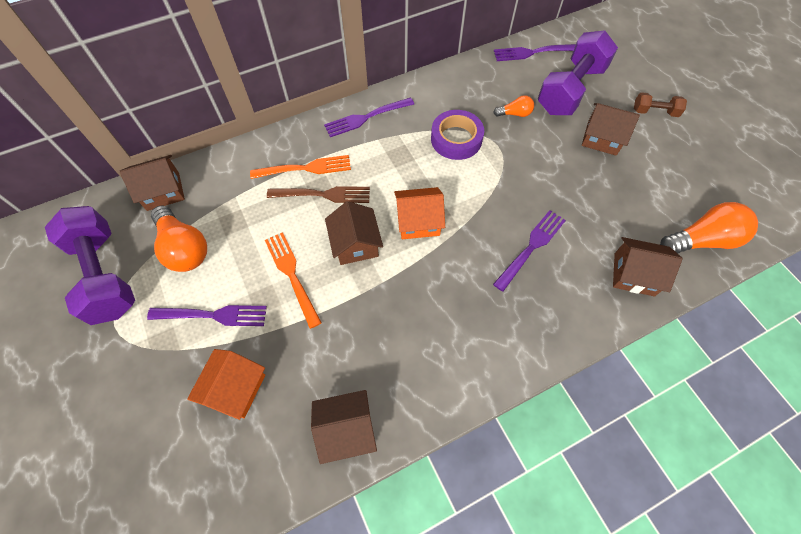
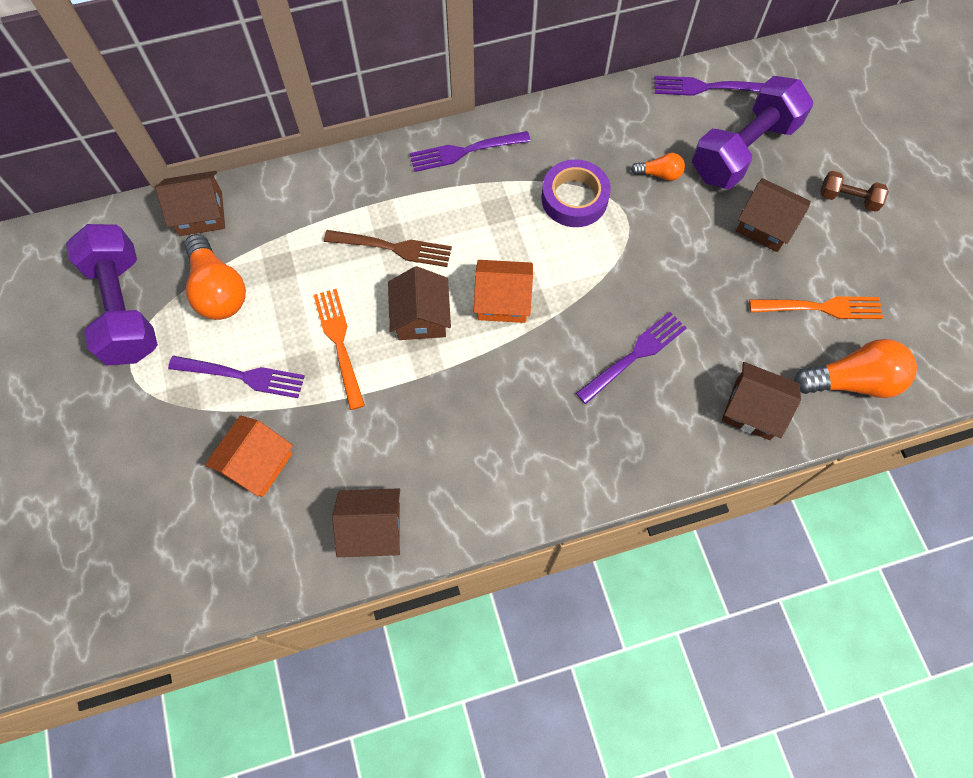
camera: 10 degrees right, 5 degrees up
(305, 168) = (376, 210): orange fork -> orange fork (820, 308)

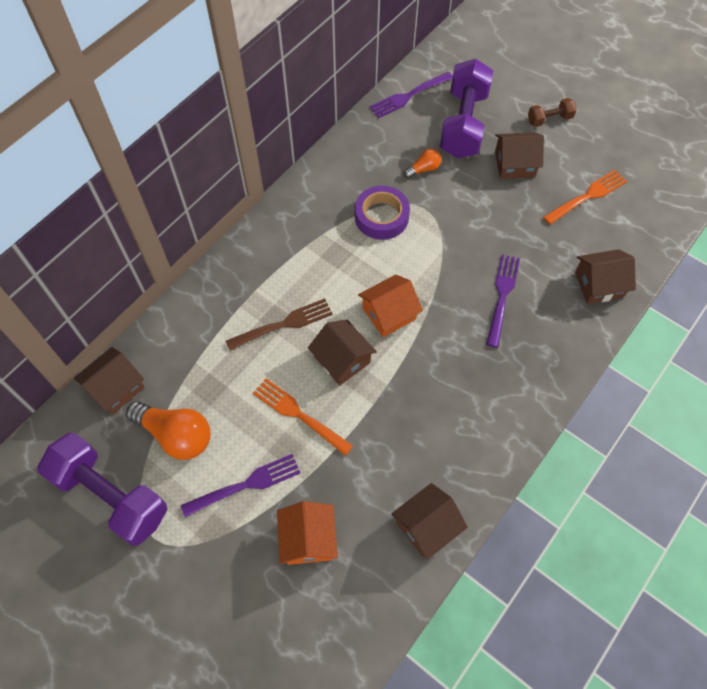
camera: 35 degrees left, 5 degrees down
(465, 151) = (281, 227): purple fork -> none
(852, 381) = (640, 230): orange light bulb -> none

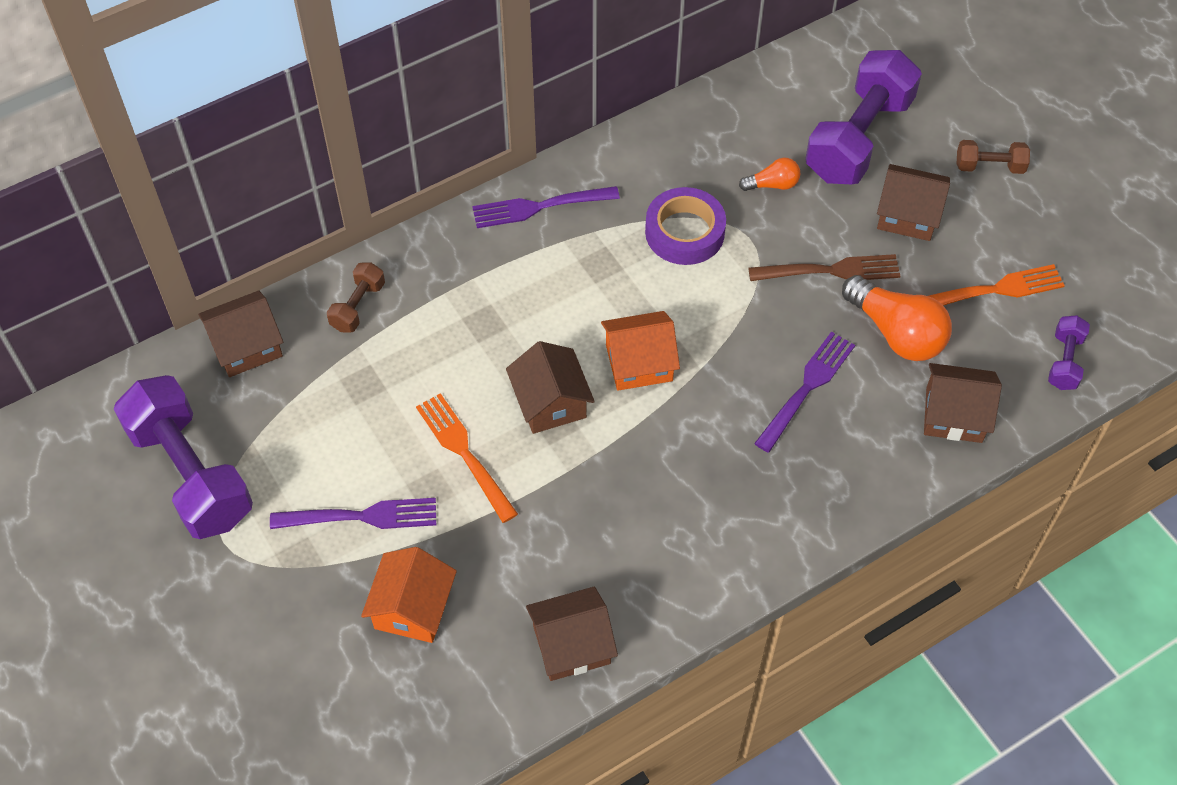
camera: 20 degrees right, 5 degrees down
(176, 435) = (298, 427): orange light bulb -> orange light bulb (896, 333)
(184, 334) = (358, 306): none -> brown dumbbell
(283, 325) = (491, 334): brown fork -> brown fork (829, 271)
(409, 95) = (797, 77): purple fork -> purple fork (540, 206)
(648, 229) = (1064, 361): none -> purple dumbbell

